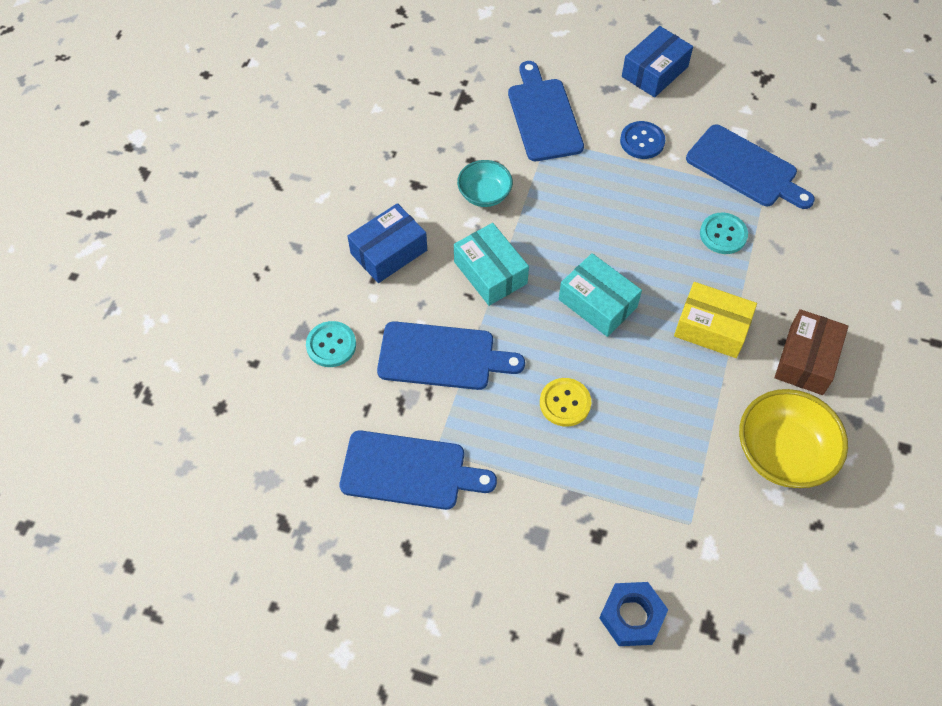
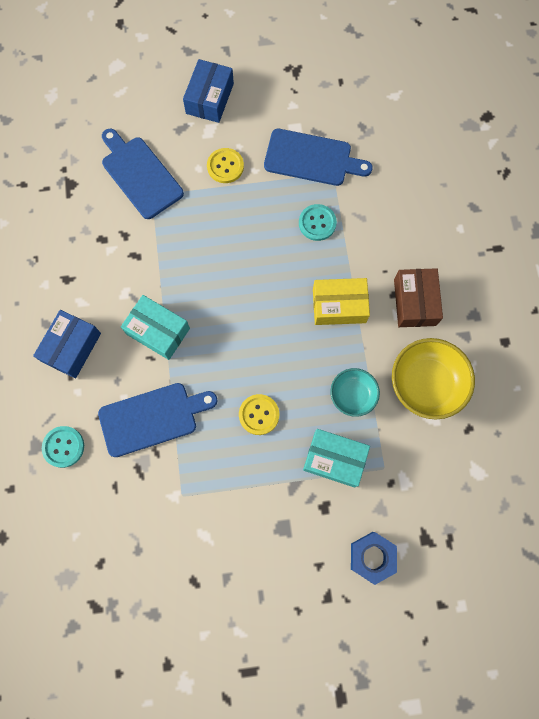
camera: 25 degrees left, 15 degrees up
(409, 471) = (169, 521): blue cutting board -> none
(484, 194) = (124, 265): turquoise bowl -> turquoise bowl (352, 395)
(597, 303) = (249, 322): turquoise box -> turquoise box (334, 459)
(642, 141) = (225, 166): blue button -> yellow button

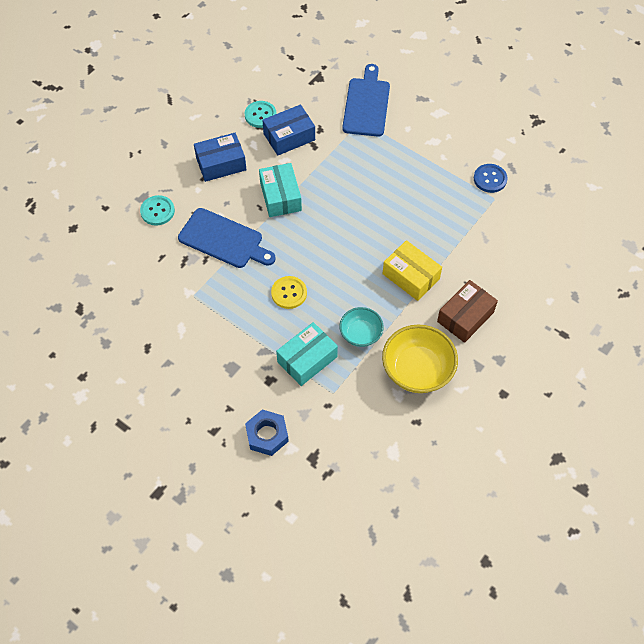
camera: 45 degrees right, 15 degrees down
(210, 98) = (459, 95): blue box -> blue box (289, 137)
(225, 166) = (426, 140): yellow button -> none
(311, 158) = (490, 179): blue cutting board -> blue button
(317, 223) = (451, 218): turquoise button -> turquoise button (260, 115)
(334, 459) = (307, 359): turquoise box -> turquoise box turned 75 degrees clockwise

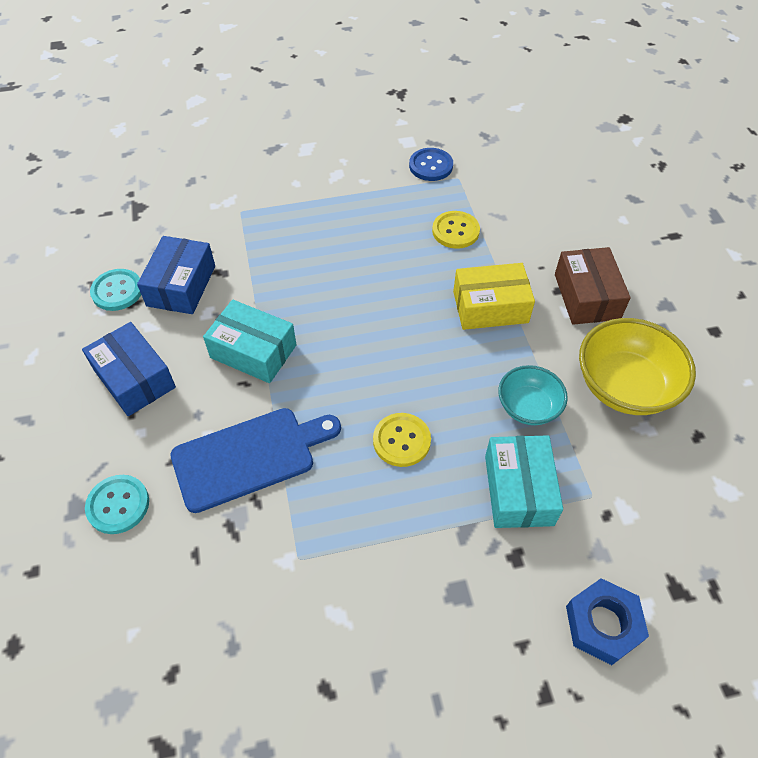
camera: 50 degrees left, 5 degrees down
(221, 164) = (134, 378): blue box -> blue box turned 60 degrees counterclockwise
(366, 104) = (225, 193): blue cutting board -> none
(450, 225) = (455, 231): none -> yellow button

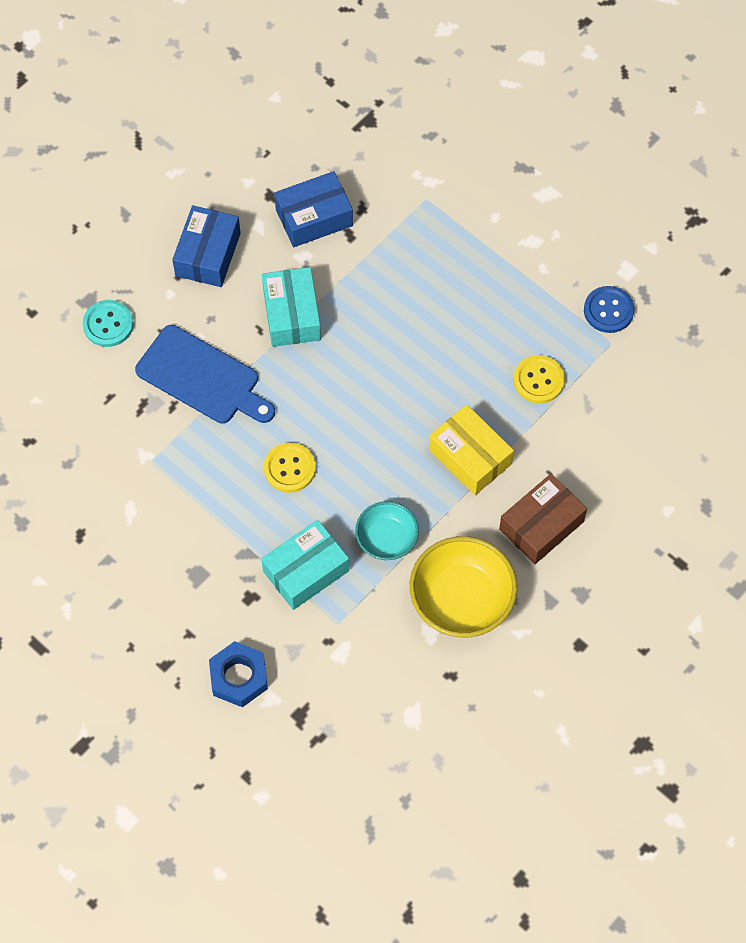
camera: 55 degrees right, 10 degrees up
(117, 291) = (274, 178): turquoise button -> none

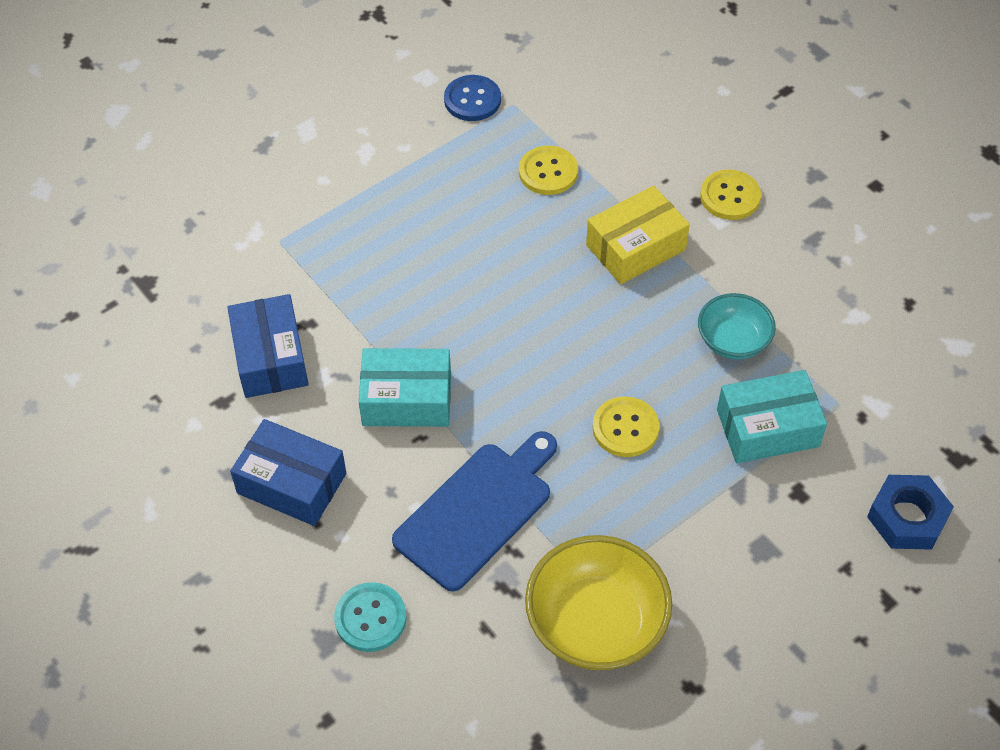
camera: 80 degrees left, 10 degrees down
(306, 571) = (767, 428): turquoise box -> turquoise box turned 75 degrees counterclockwise
(461, 600) = (816, 280): yellow bowl -> yellow bowl (596, 623)
(541, 525) = (730, 196): brown box -> yellow button

